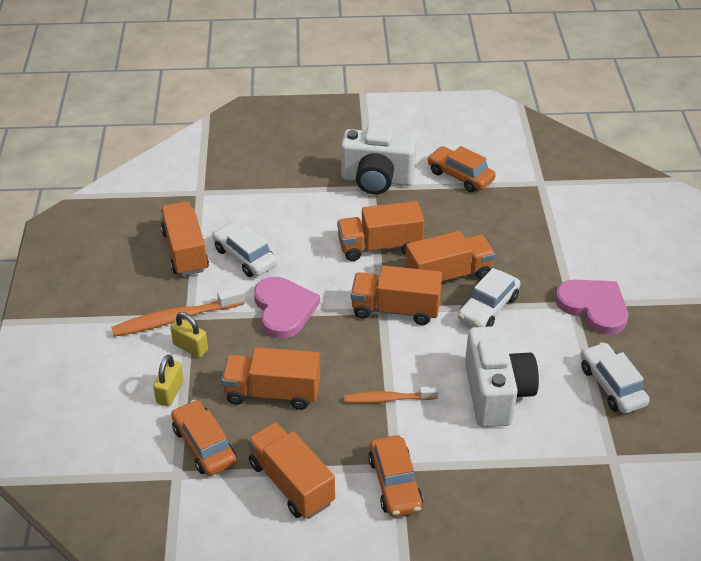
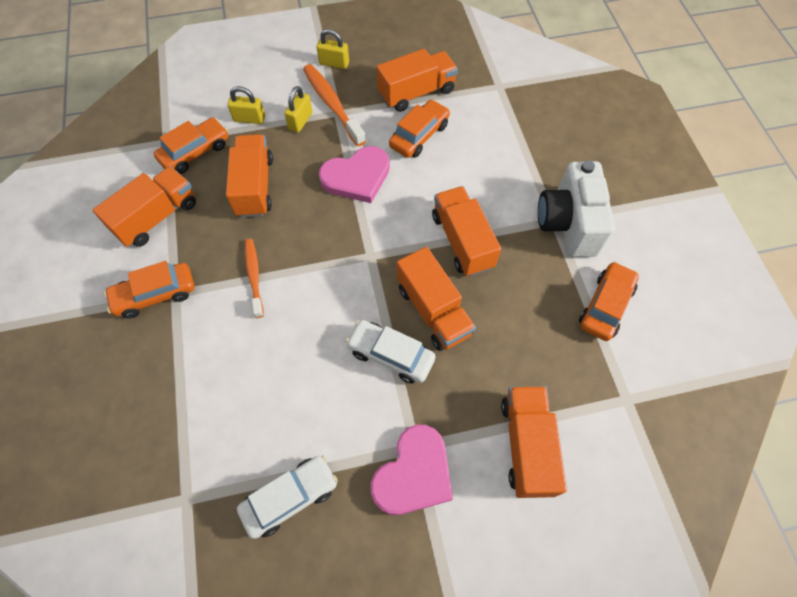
camera: 80 degrees right, 20 degrees up
(112, 311) = (334, 63): none -> yellow padlock
(245, 257) = (419, 136): white car -> orange car
(395, 309) = (373, 267): orange truck -> orange truck (527, 445)
(496, 393) = (268, 373): white camera -> none

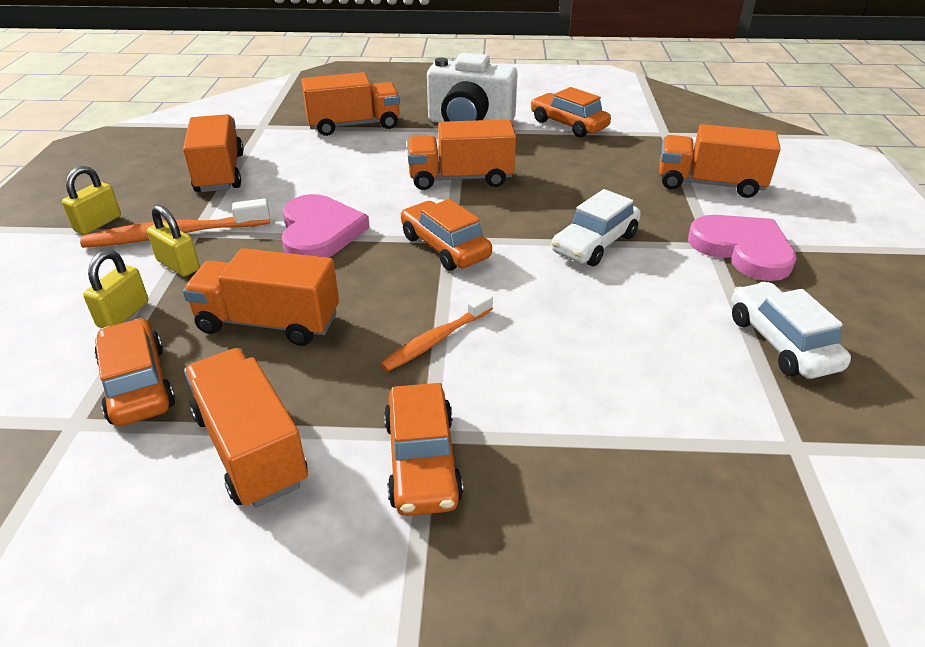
camera: 75 degrees left, 25 degrees down
(254, 276) = (436, 340): orange toothbrush -> orange toothbrush turned 45 degrees counterclockwise
(419, 136) = (290, 181): orange car -> orange car (445, 247)
(433, 310) = (544, 209): orange truck -> orange truck (354, 125)

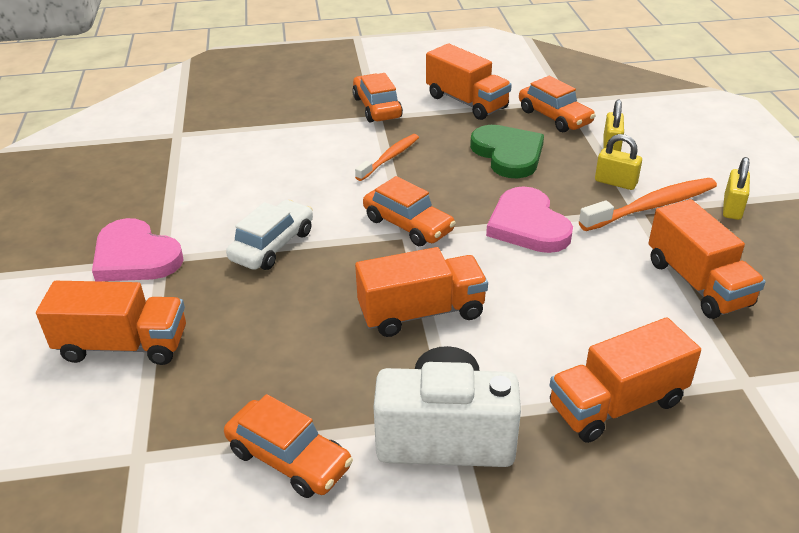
camera: 170 degrees right, 0 degrees up
(269, 322) = (508, 154): orange truck -> green heart
(781, 342) = (151, 184): white car -> none

